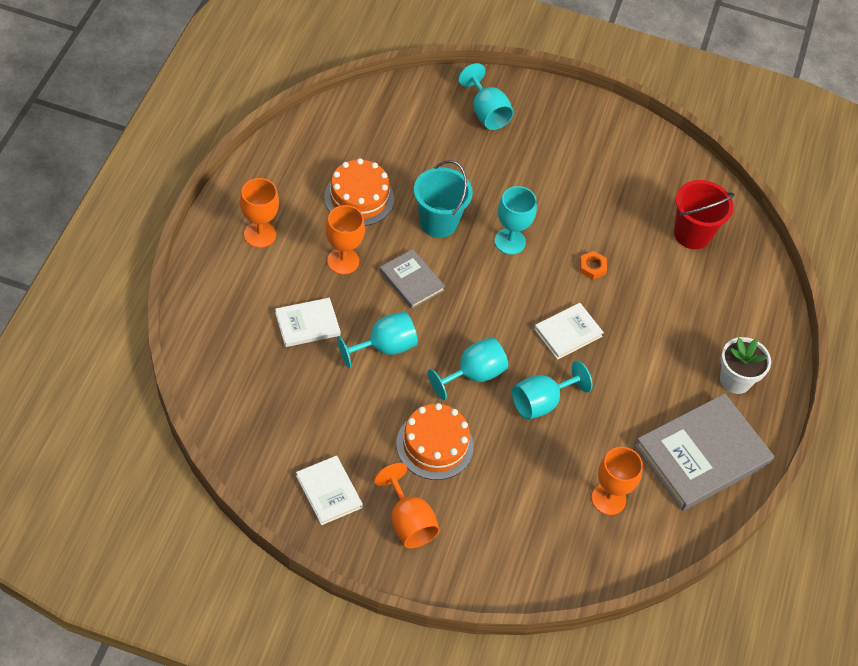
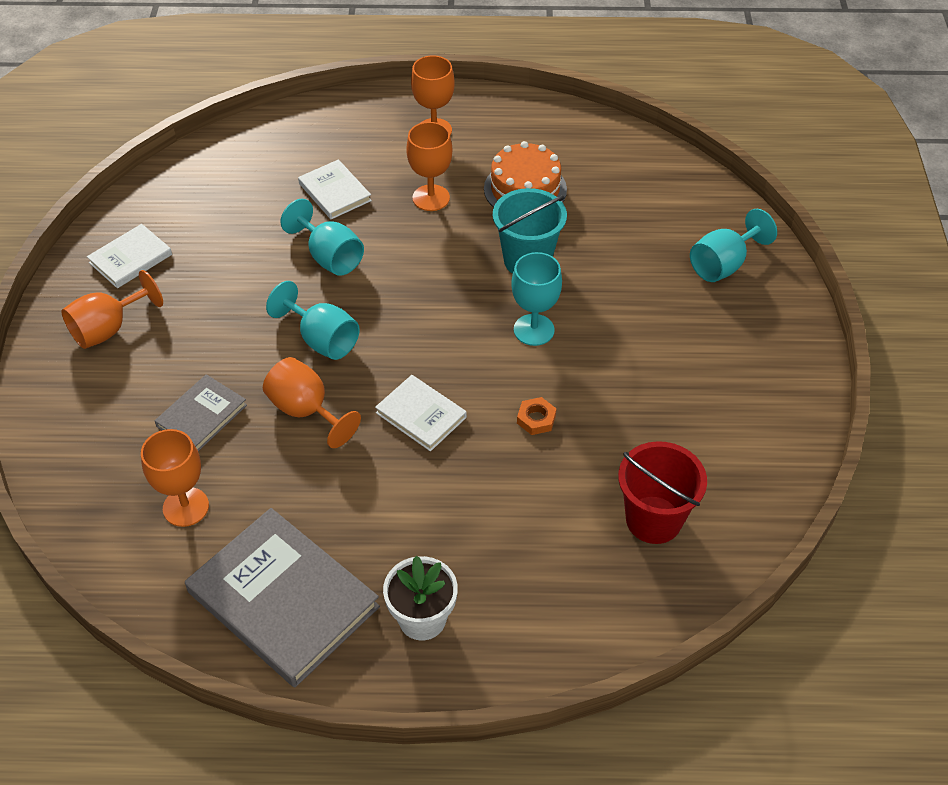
camera: 80 degrees right, 5 degrees down
(411, 281) = (431, 257): grey book -> grey book (201, 415)
(435, 445) = (214, 328): orange cake -> none
(541, 402) = (306, 411): turquoise goblet -> orange goblet

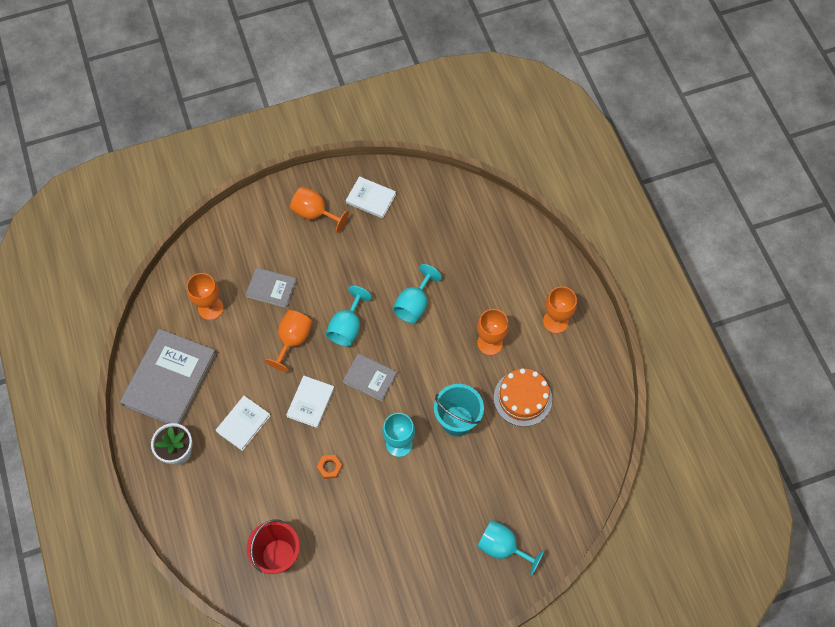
camera: 70 degrees right, 15 degrees up
(334, 192) = (471, 284): white book -> white book (243, 423)
(417, 335) = (370, 378): none -> grey book

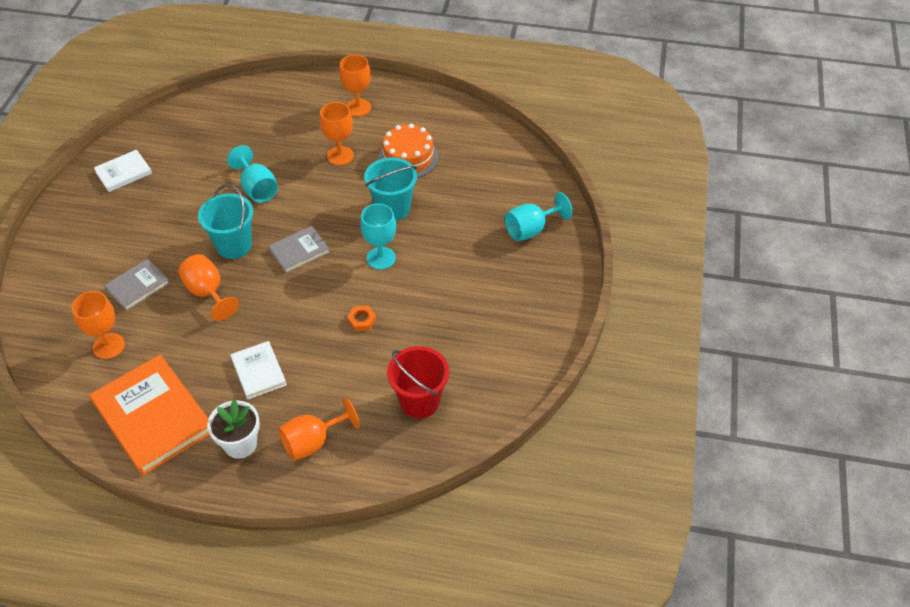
camera: 60 degrees left, 15 degrees down
(169, 379) = (153, 417): grey book -> orange book
(311, 402) = (284, 306): white book -> none
(315, 213) = (95, 219): orange goblet -> orange goblet (313, 442)
(347, 327) = (234, 245): turquoise goblet -> turquoise bucket

